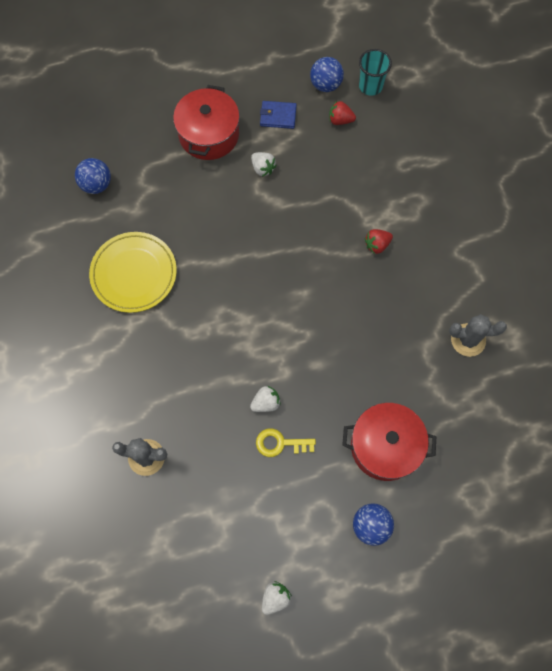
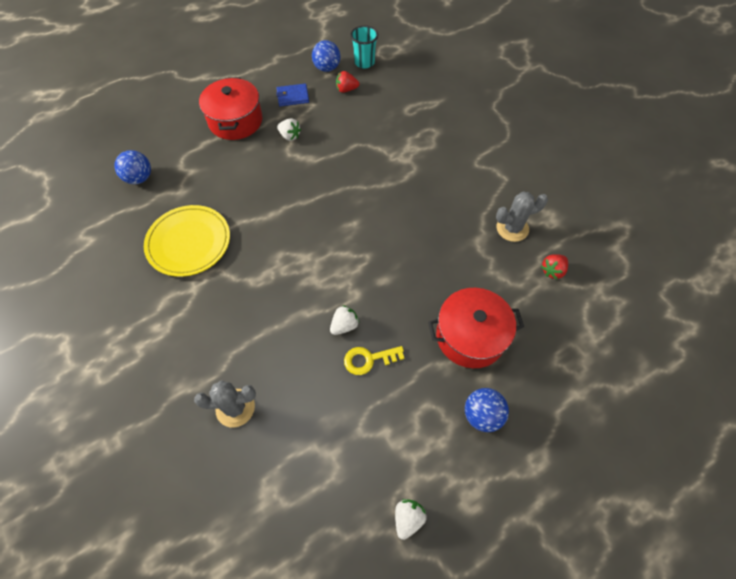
camera: 15 degrees left, 10 degrees down
(377, 245) = (407, 172): red strawberry -> red strawberry (552, 271)

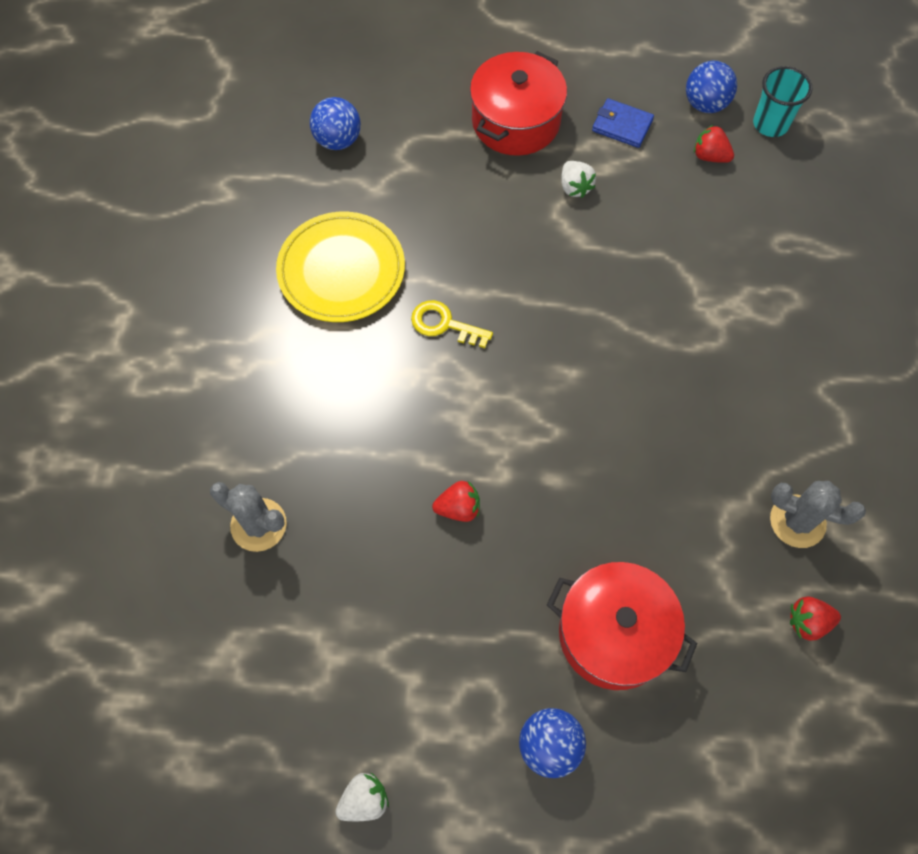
camera: 35 degrees right, 5 degrees up
(344, 325) = (458, 508): white strawberry -> red strawberry
(368, 359) = (457, 573): yellow key -> yellow key (444, 324)

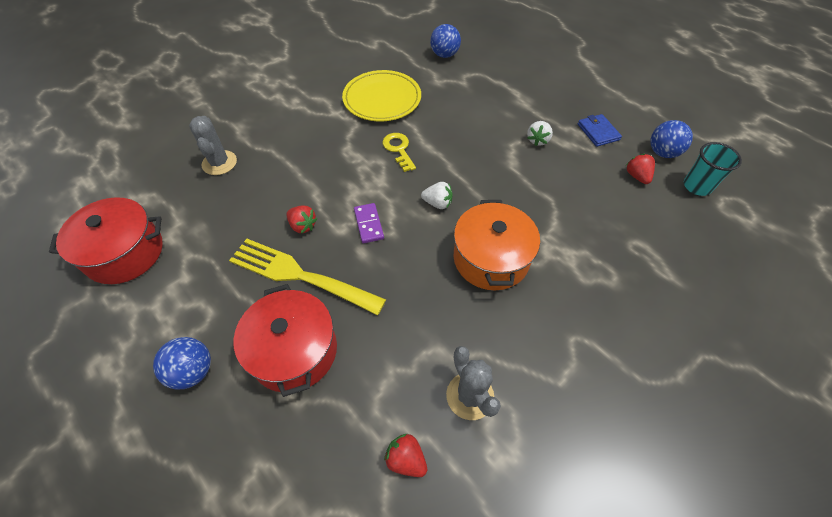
camera: 45 degrees right, 10 degrees down
(364, 800) = (95, 308): white strawberry -> white strawberry (437, 203)
(516, 121) = (540, 97): red pot -> red pot (125, 253)
(523, 443) = (369, 224): none -> purple domino
(525, 561) = (300, 275): none -> yellow fork
(677, 373) = (491, 258): none -> orange pot

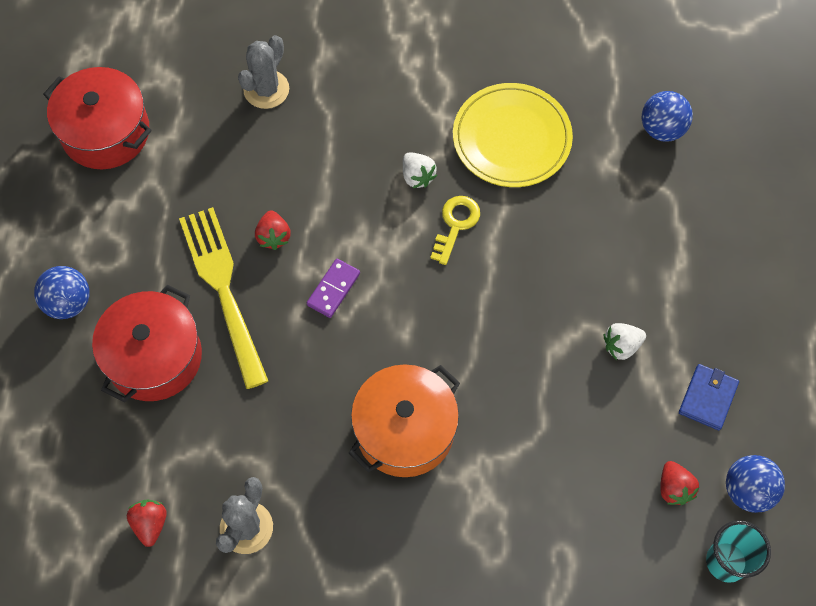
camera: 45 degrees right, 10 degrees up
(437, 203) = (423, 325): white strawberry -> white strawberry (417, 176)
(637, 176) = (674, 488): red strawberry -> red strawberry turned 135 degrees clockwise

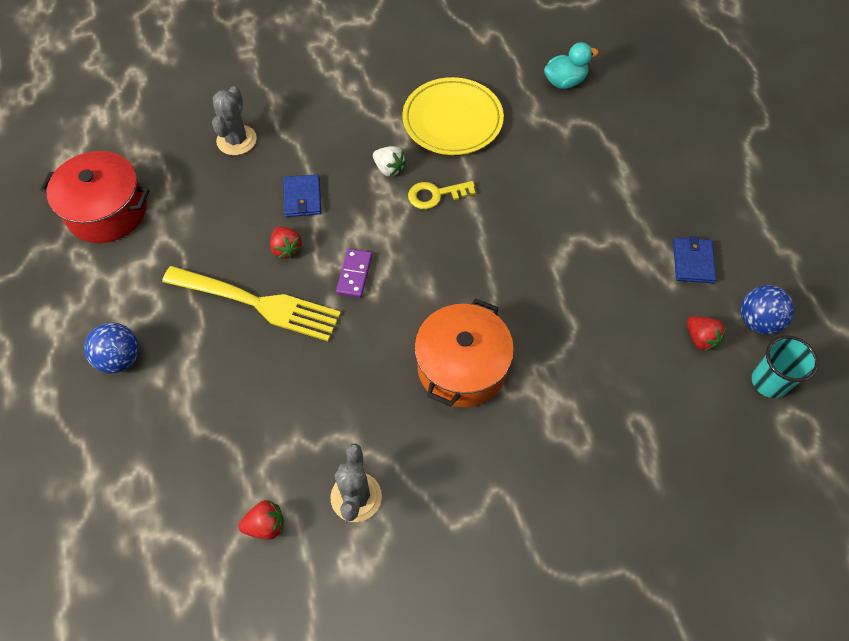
camera: 20 degrees left, 5 degrees down
(150, 524) = (265, 525): red strawberry -> red strawberry turned 105 degrees clockwise
(154, 357) = (216, 379): red pot -> none
(223, 289) = (258, 303): yellow fork -> yellow fork turned 150 degrees clockwise
(312, 182) = (302, 198): none -> blue wallet
(456, 224) = (435, 195): yellow key -> yellow key turned 105 degrees counterclockwise
(621, 346) = (608, 244): white strawberry -> none
(662, 129) = (565, 81): blue ball -> turquoise duck

